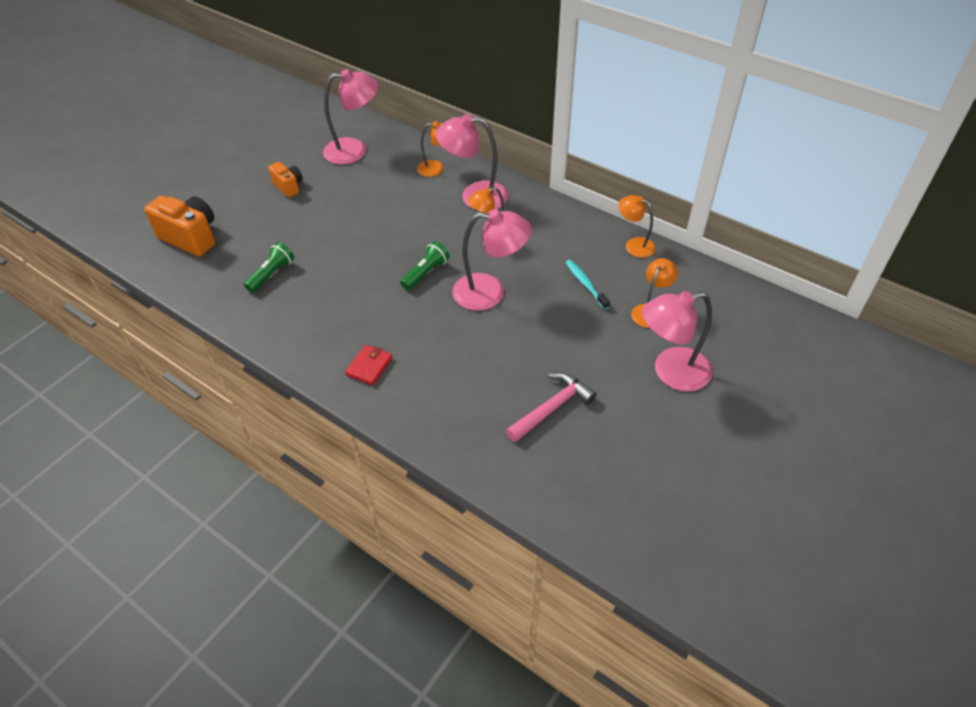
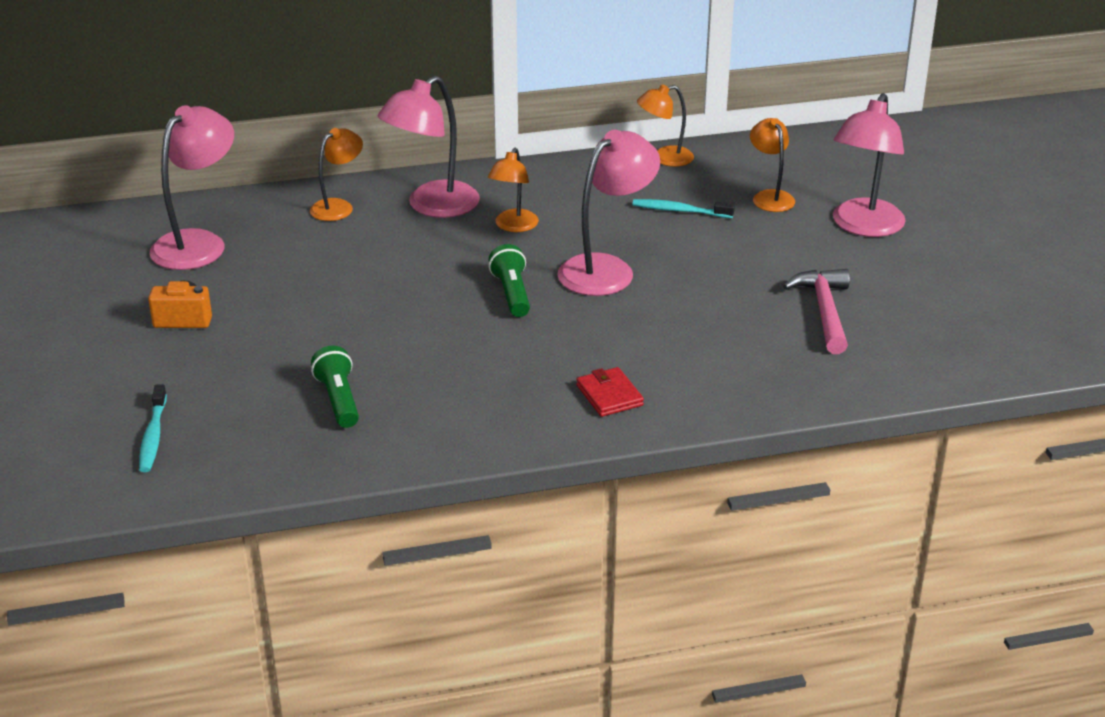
camera: 50 degrees left, 15 degrees down
(191, 237) = (153, 436): orange camera -> turquoise toothbrush

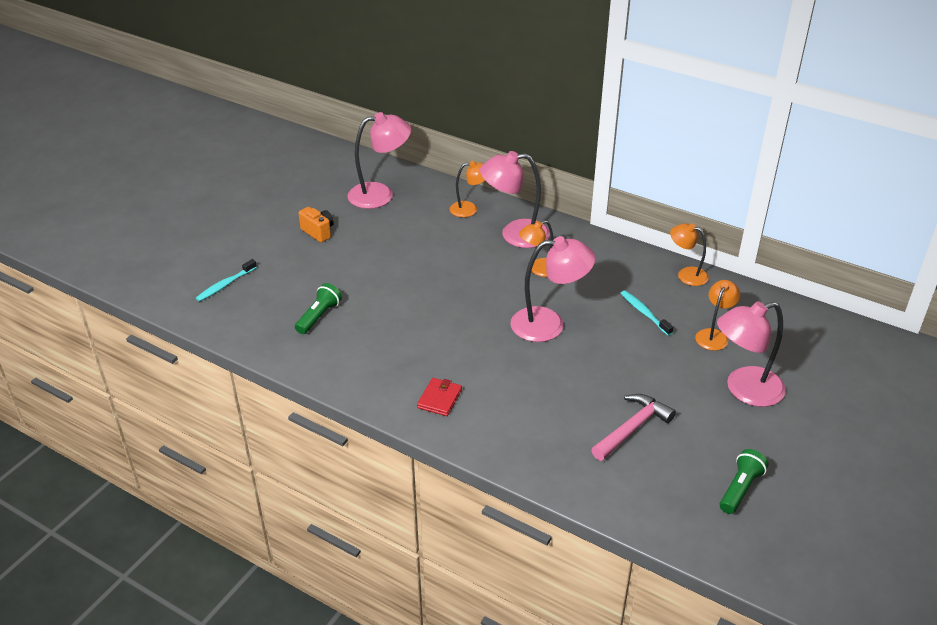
camera: 45 degrees right, 5 degrees up
(512, 293) = (479, 309): green flashlight -> green flashlight (740, 489)

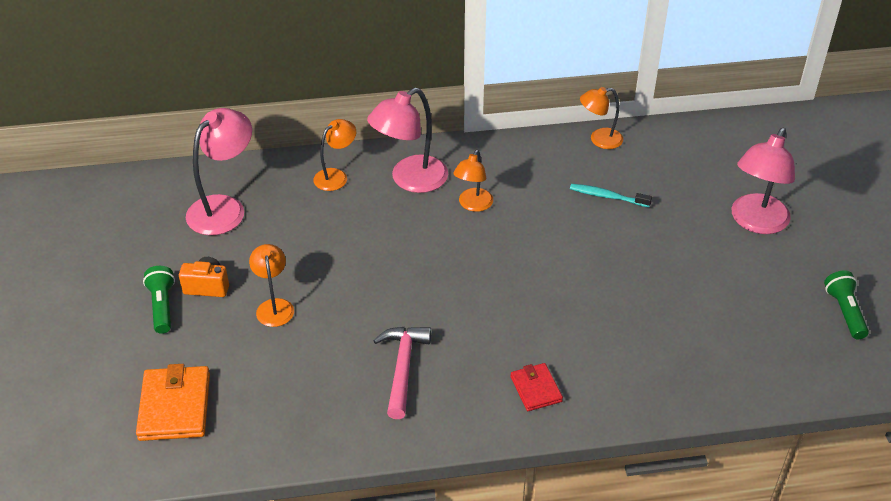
camera: 40 degrees left, 5 degrees up
(225, 285) = (175, 406): turquoise toothbrush -> orange wallet
(319, 316) = (321, 379): green flashlight -> green flashlight (162, 306)
(549, 324) = (544, 255): pink lamp -> none
(632, 428) = (716, 311): pink hammer -> pink hammer (402, 368)
(713, 335) = (681, 186): orange lamp -> orange lamp (274, 306)

